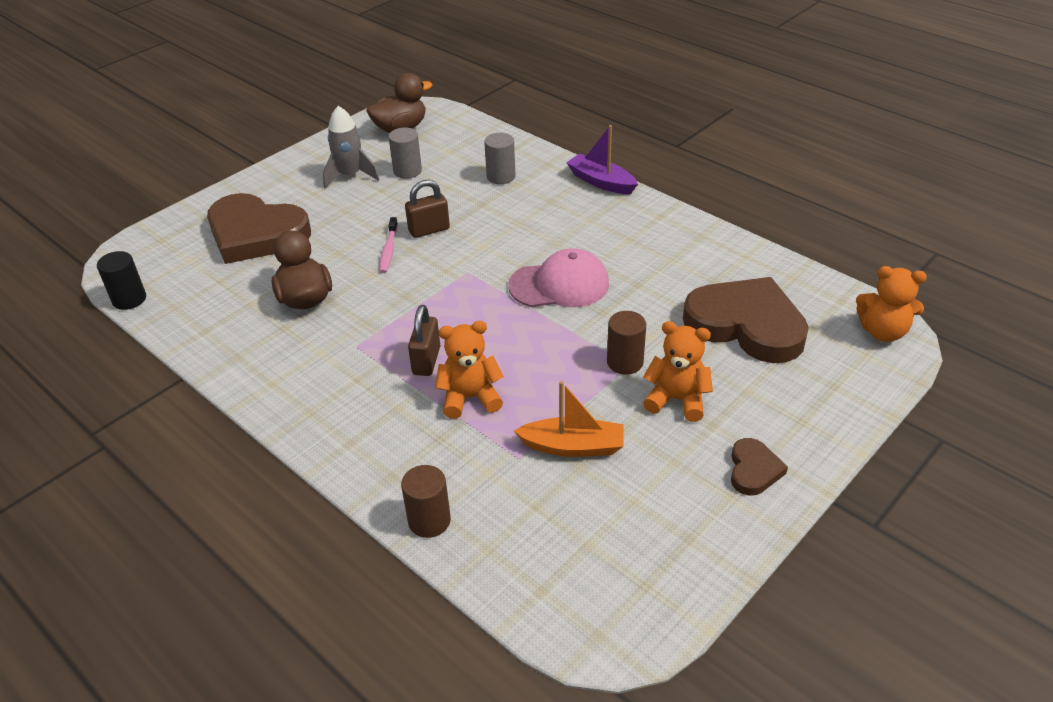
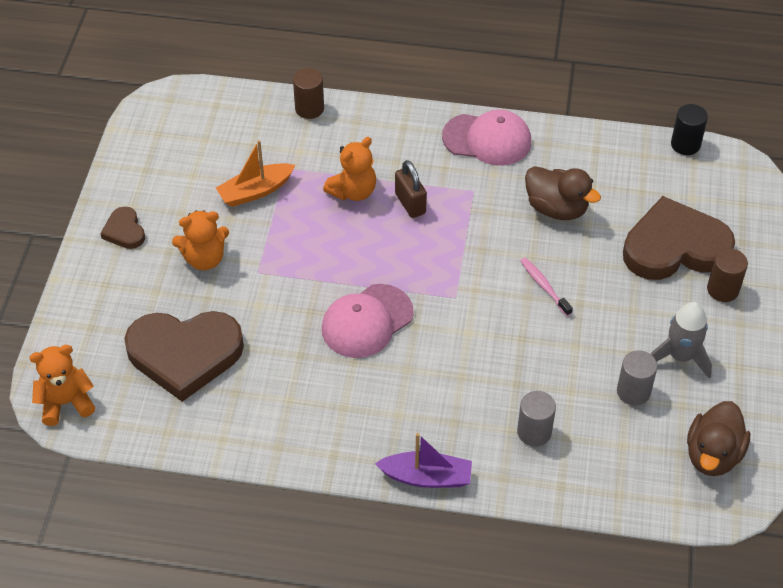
camera: 145 degrees right, 10 degrees up
(285, 387) = (487, 139): none -> pink cap
(429, 230) = (533, 326): brown padlock -> none
(625, 362) = (262, 272): brown cylinder -> brown cylinder (722, 289)

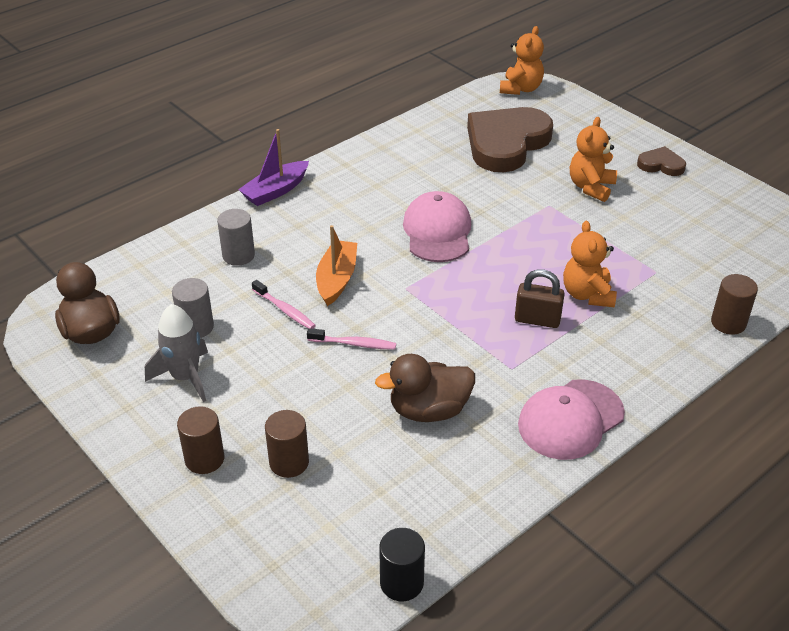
camera: 130 degrees right, 10 degrees down
(255, 191) = (643, 242): orange boat -> orange boat (336, 279)
(557, 351) = (285, 310): none -> pink toothbrush
(674, 247) = (289, 462): brown heart -> brown cylinder

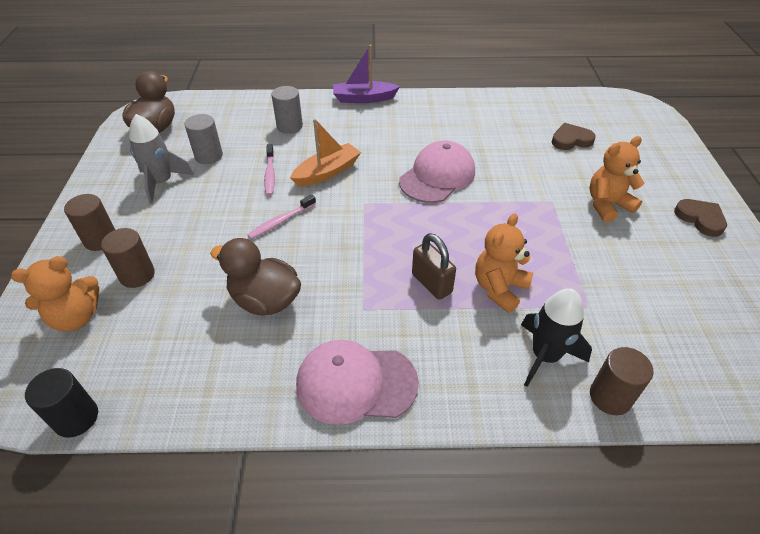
camera: 40 degrees right, 5 degrees up
(354, 344) = (281, 221): pink toothbrush -> pink toothbrush turned 90 degrees clockwise
(506, 143) = (571, 140): brown heart -> brown heart, size x0.46
(520, 89) = (632, 107): orange teddy bear -> orange teddy bear (76, 317)
(666, 322) = (545, 356): none -> black rocket

